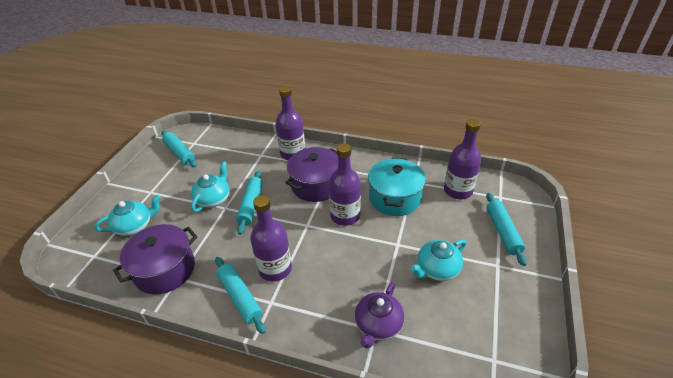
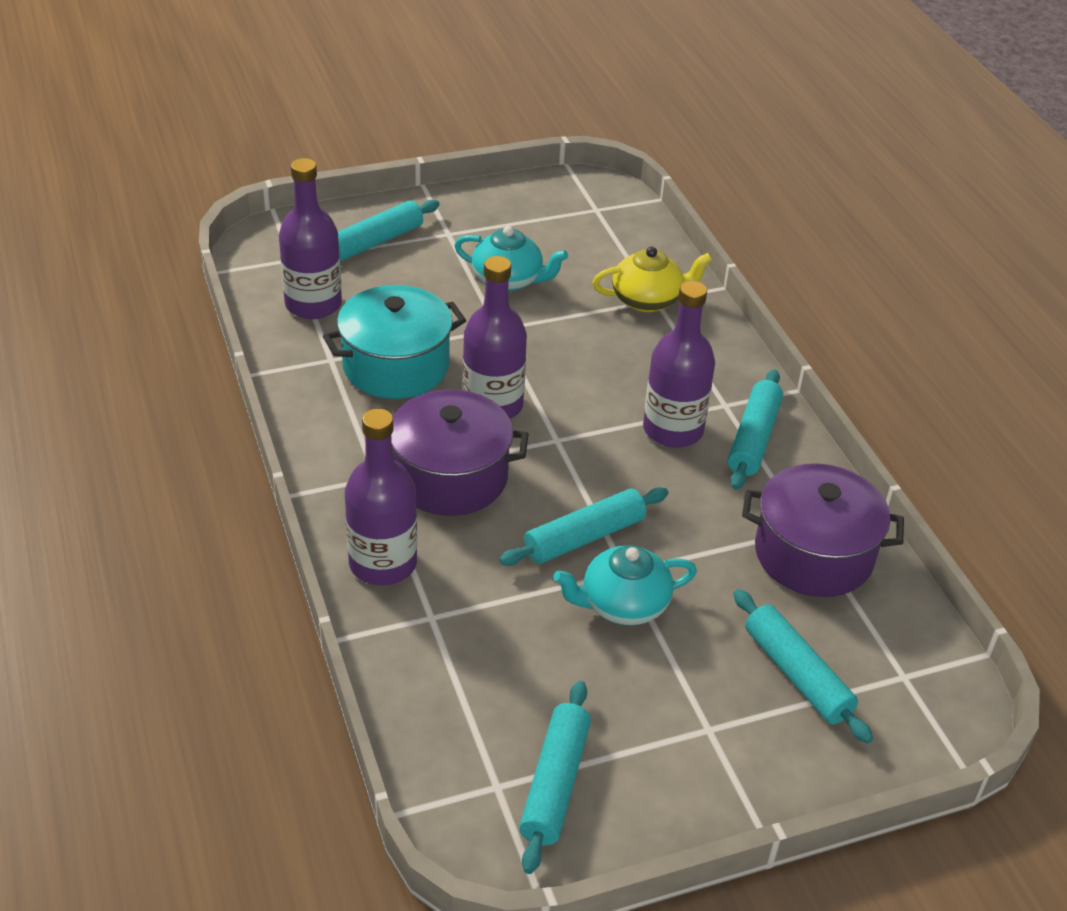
camera: 130 degrees left, 0 degrees up
(135, 226) = (796, 674): turquoise teapot -> turquoise rolling pin
(378, 325) = (648, 300): purple teapot -> yellow teapot

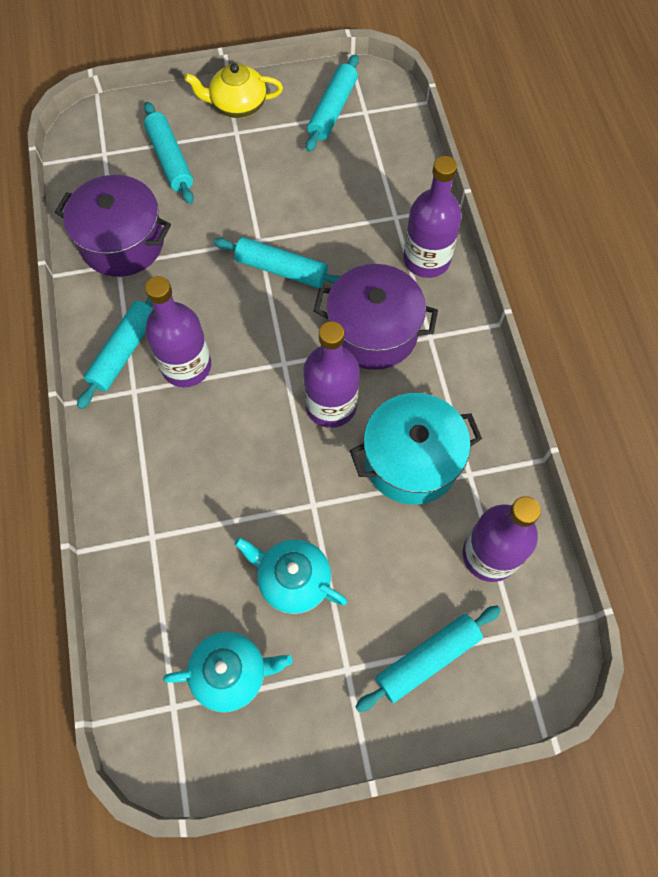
camera: 170 degrees left, 25 degrees up
(584, 537) = (281, 269): turquoise rolling pin -> turquoise rolling pin turned 45 degrees clockwise
(623, 604) = (267, 215): turquoise teapot -> turquoise teapot (231, 673)
(648, 300) = (159, 537): yellow teapot -> yellow teapot (237, 105)

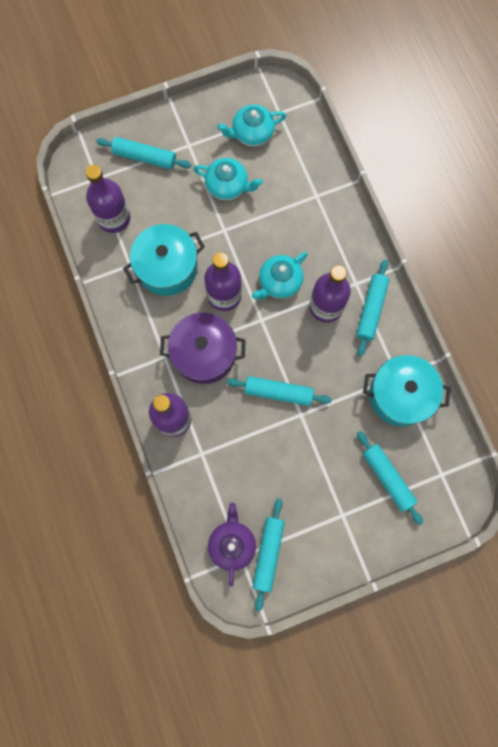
camera: 170 degrees right, 10 degrees up
(122, 242) = (400, 395): purple pot -> turquoise pot
(237, 105) = (348, 544): yellow teapot -> none
(245, 410) = (279, 282): none -> turquoise teapot
(373, 124) = (232, 544): none -> purple teapot
(427, 659) = (145, 157): turquoise rolling pin -> turquoise rolling pin turned 60 degrees clockwise

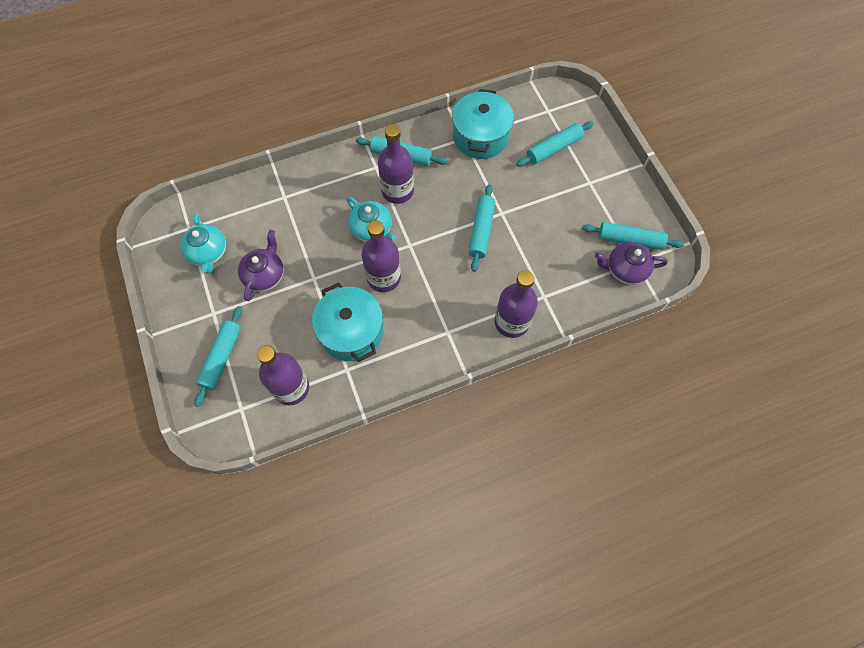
camera: 90 degrees left, 10 degrees down
(204, 354) = (444, 295): purple pot -> none
(228, 185) = (265, 275): turquoise teapot -> purple teapot

